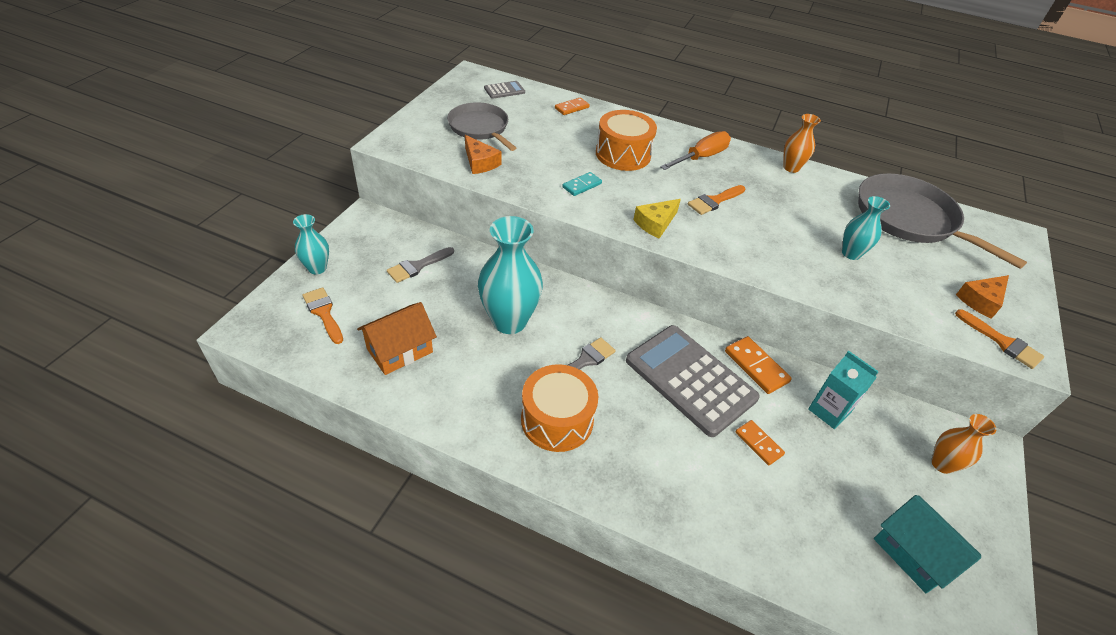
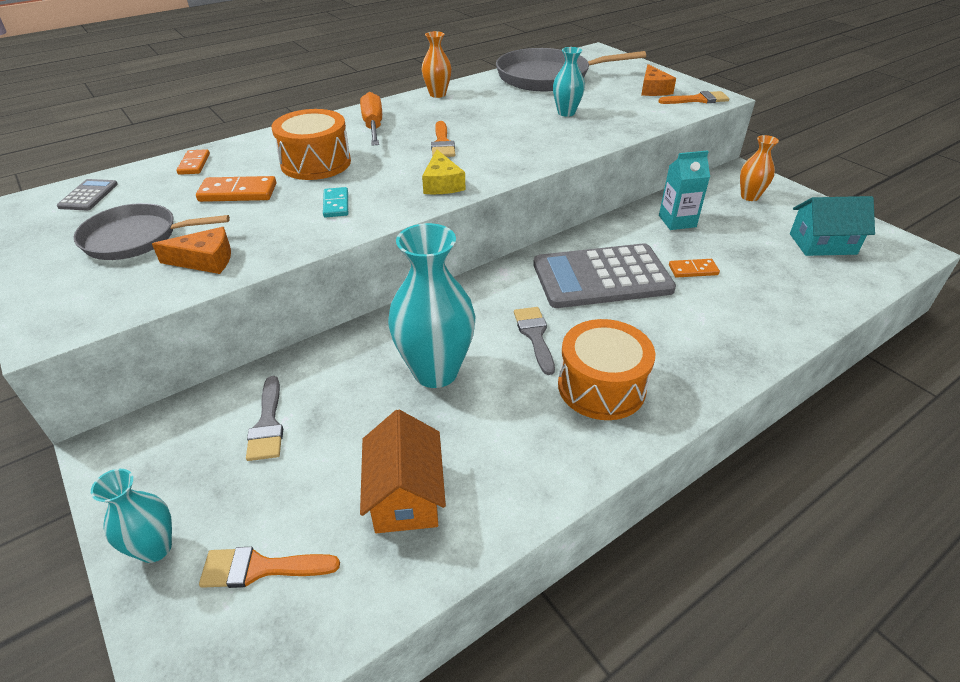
camera: 55 degrees left, 5 degrees down
(756, 366) = (609, 235): orange domino -> orange domino (238, 192)

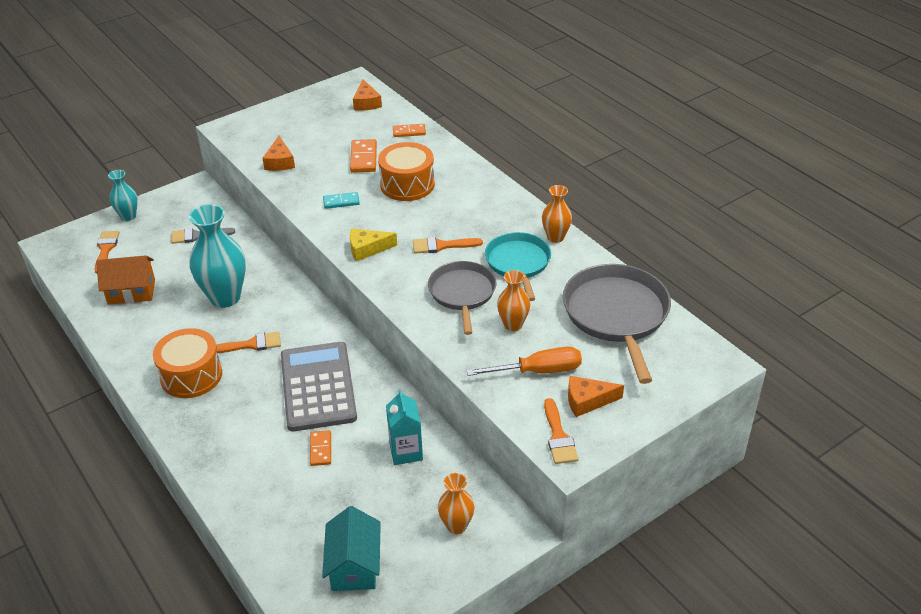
camera: 90 degrees right, 0 degrees up
(88, 195) = (366, 103): grey calculator -> orange cheese
(136, 238) = (310, 132): grey pan -> grey pan (462, 293)
(373, 126) = (477, 205): orange screwdriver -> orange screwdriver (538, 371)
(476, 109) = (518, 263): none -> turquoise pan
(535, 335) = (251, 344): grey brush -> orange brush
(566, 113) = (513, 325): turquoise vase -> orange vase

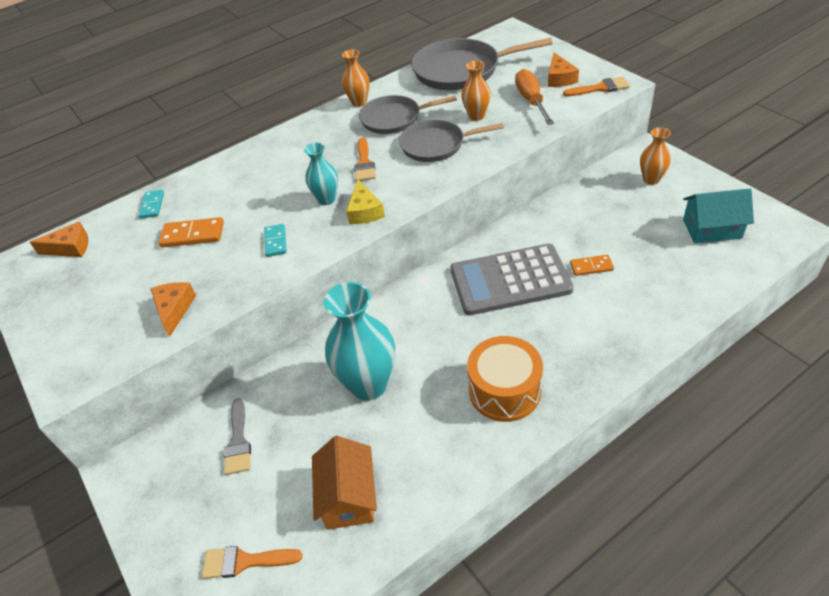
camera: 85 degrees left, 5 degrees up
(128, 216) = (166, 550): turquoise vase -> turquoise vase (326, 199)
(251, 344) = (450, 344): orange brush -> none
(280, 162) = (174, 309): orange cheese -> orange cheese turned 90 degrees counterclockwise
(406, 452) = (581, 213): turquoise carton -> none
(407, 184) = (255, 196): orange drum -> none
(409, 132) = (152, 205): orange domino -> turquoise domino
(518, 263) = (394, 118): turquoise pan -> grey pan

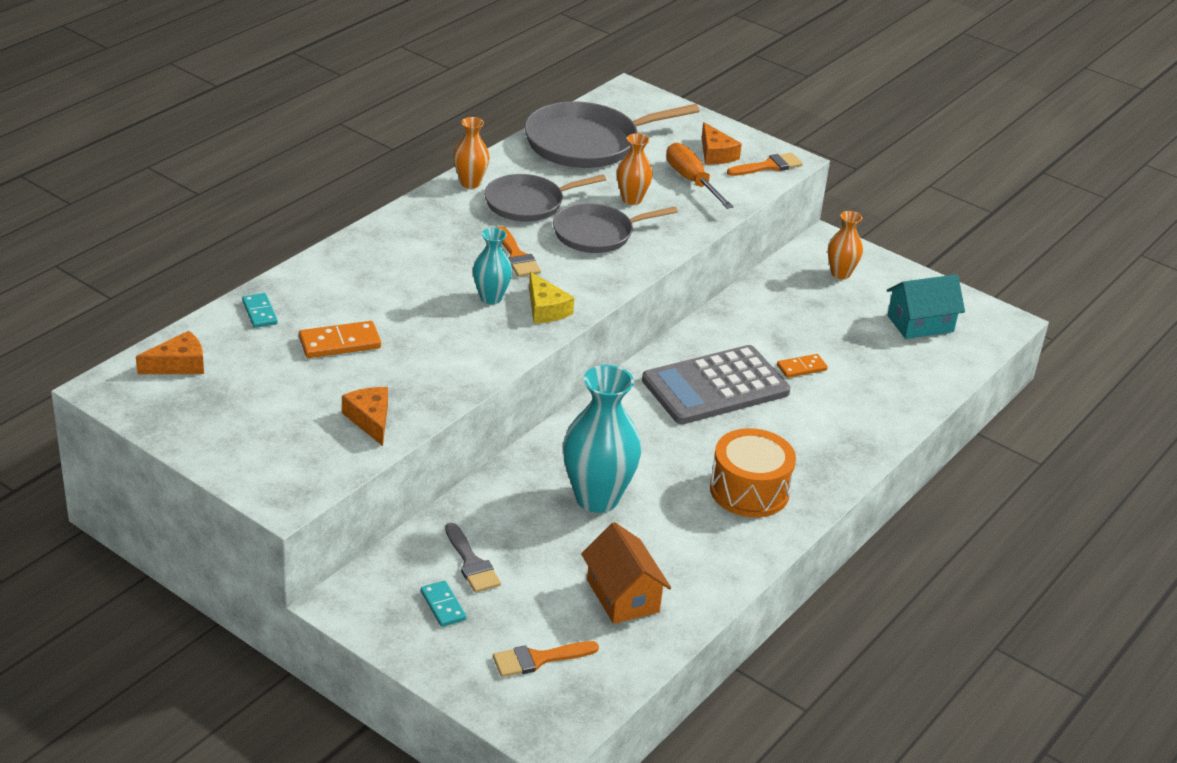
camera: 25 degrees left, 10 degrees down
(275, 242) = (453, 345): turquoise domino -> turquoise domino (443, 606)

